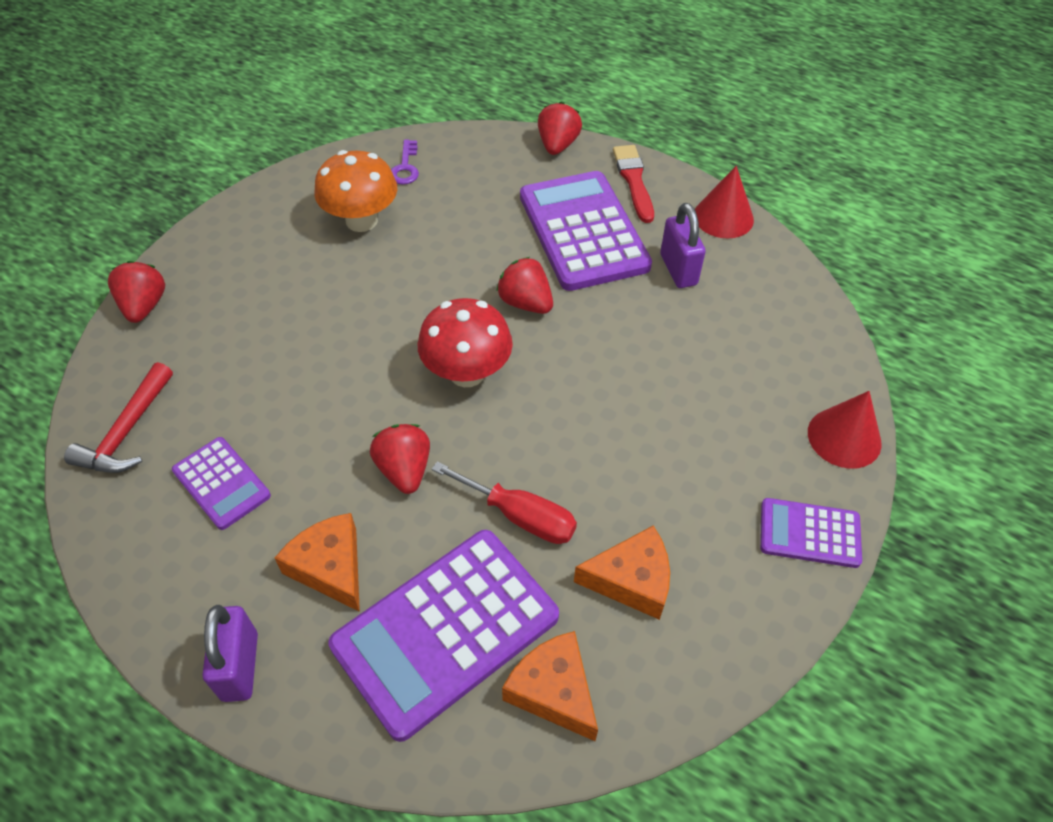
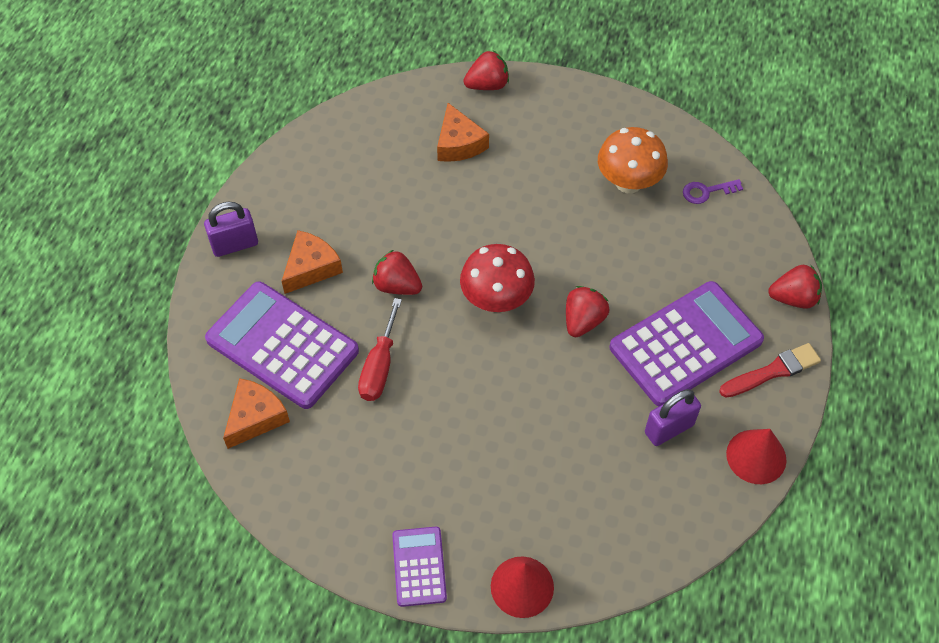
camera: 75 degrees right, 5 degrees up
(127, 432) = (380, 121): red hammer -> none
(221, 483) = (356, 187): purple calculator -> none
(404, 470) = (397, 286): red strawberry -> red strawberry turned 120 degrees counterclockwise
(631, 580) = (347, 448): orange cheese -> orange cheese (459, 143)

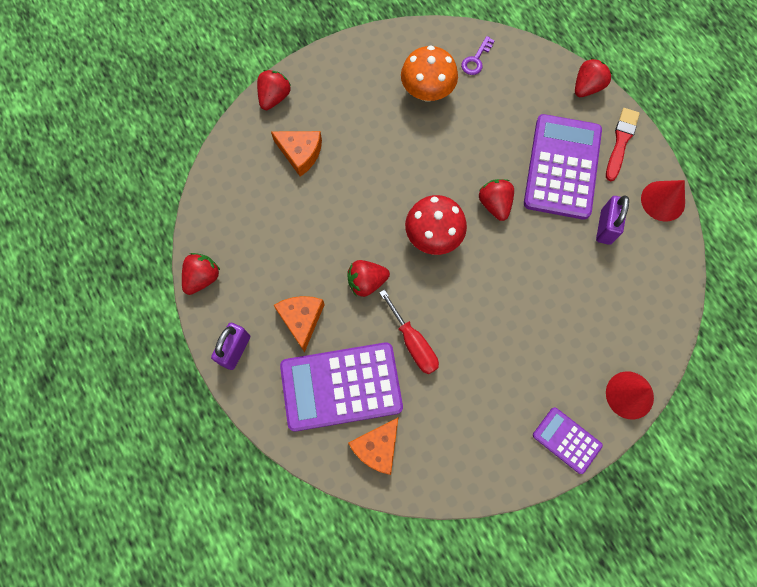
camera: 45 degrees left, 15 degrees up
(255, 417) = (377, 447): orange cheese -> orange cheese turned 135 degrees counterclockwise
(273, 171) = (202, 277): none -> red strawberry

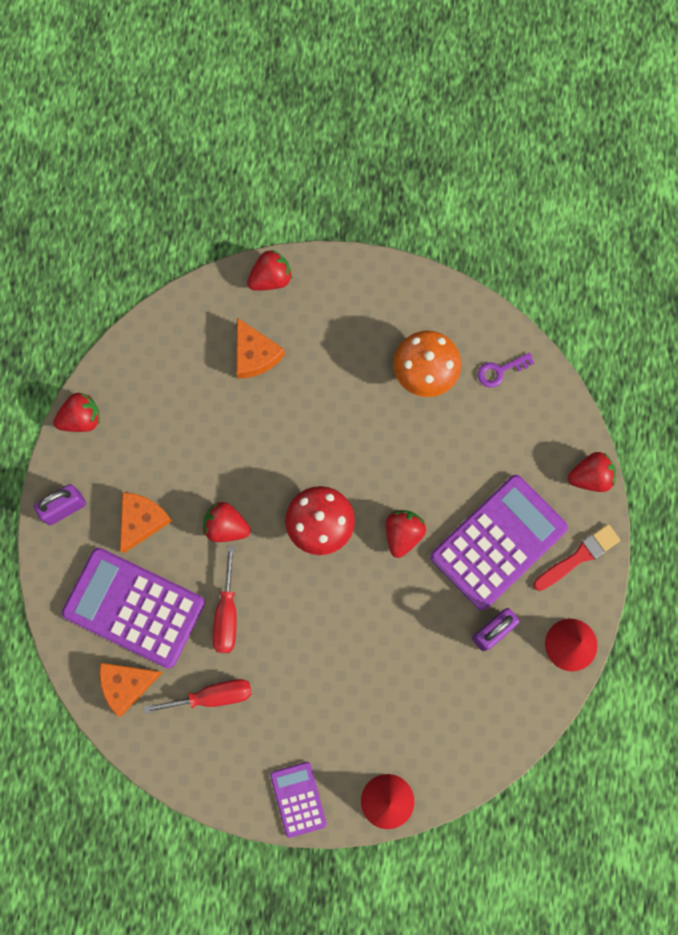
camera: 35 degrees right, 5 degrees up
(447, 410) = (212, 696): none -> red screwdriver

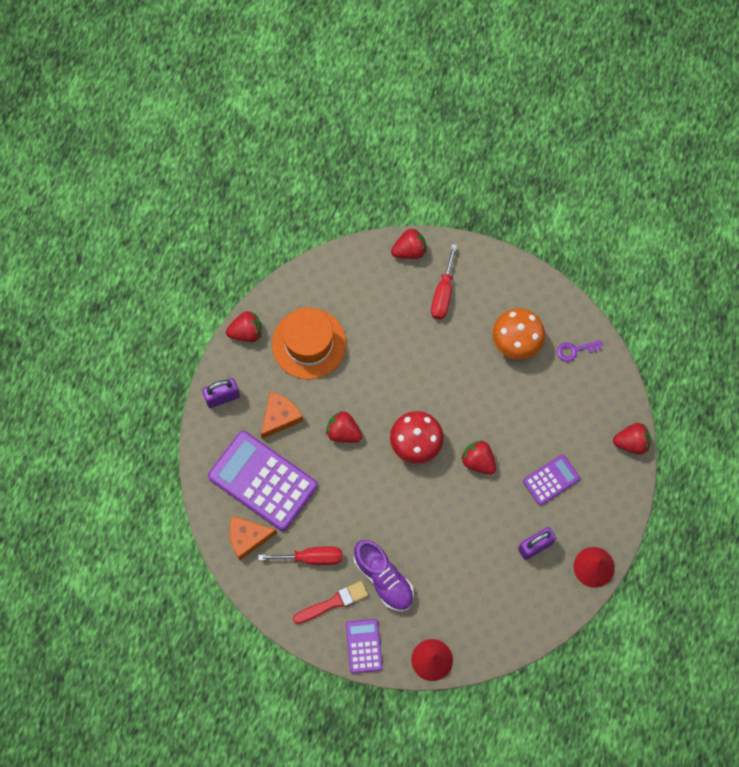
camera: 10 degrees right, 5 degrees down
(163, 420) = (309, 343): none -> orange hat
(227, 614) = (333, 498): red screwdriver -> red screwdriver (443, 293)
(255, 354) = (387, 306): orange cheese -> none
(308, 707) = (383, 578): none -> purple shoe
(403, 534) = (478, 461): red strawberry -> red strawberry turned 75 degrees counterclockwise
(498, 542) = (551, 480): purple calculator -> purple calculator, size x0.52
(578, 557) = (611, 501): red brush -> red brush (333, 602)

